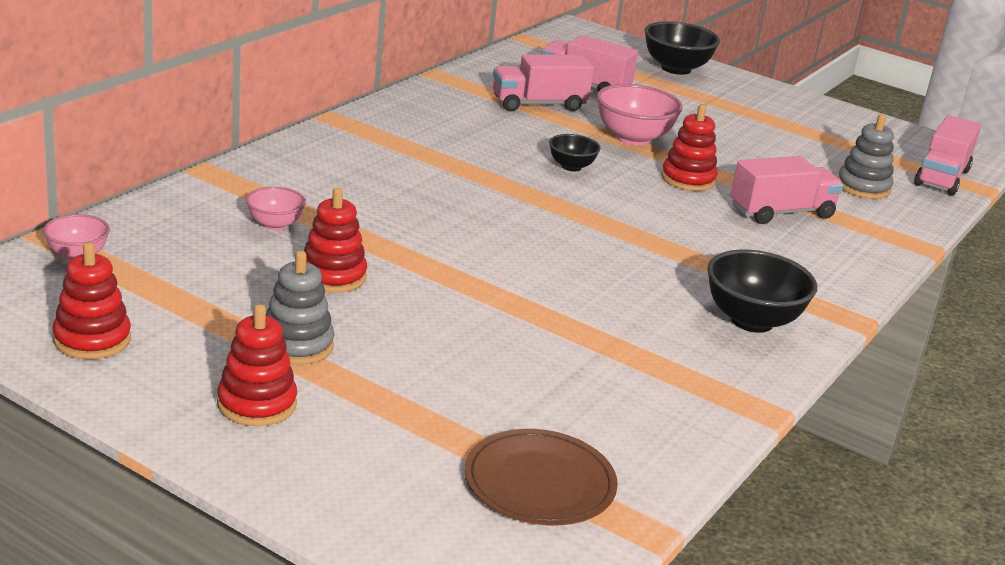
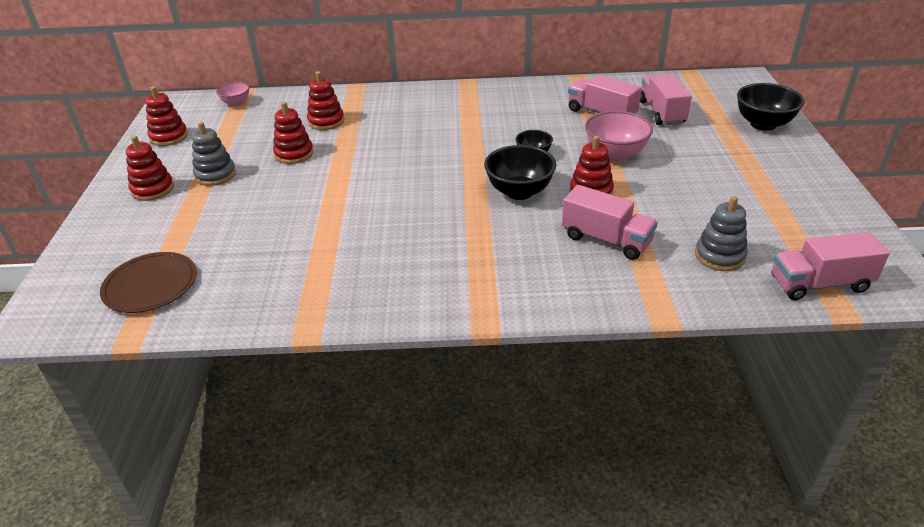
camera: 60 degrees right, 10 degrees up
(275, 225) = (326, 121): pink bowl -> red stacking toy
(752, 321) = (422, 284): black bowl -> black bowl (519, 192)

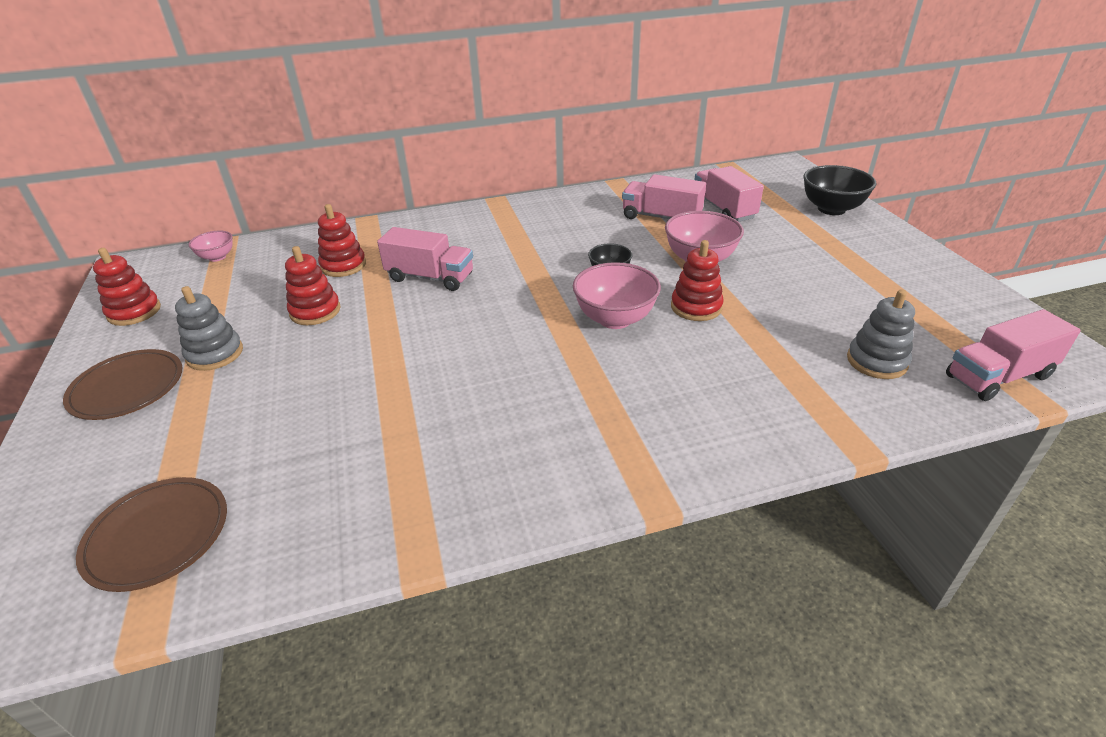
camera: 15 degrees left, 0 degrees up
(153, 189) = (127, 387): red stacking toy -> brown plate
(519, 192) = (615, 319): black bowl -> pink bowl
(606, 240) = (743, 362): pink truck -> pink truck (430, 277)

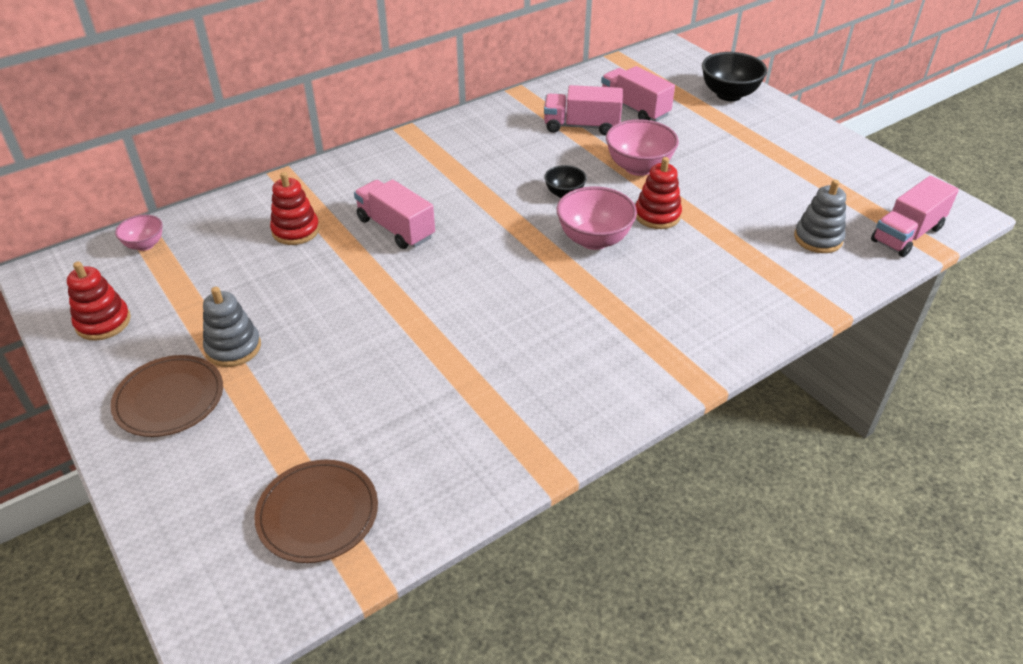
camera: 20 degrees left, 5 degrees up
(315, 311) = (303, 285): red stacking toy -> none
(430, 277) = (396, 228): pink truck -> pink truck turned 135 degrees counterclockwise

